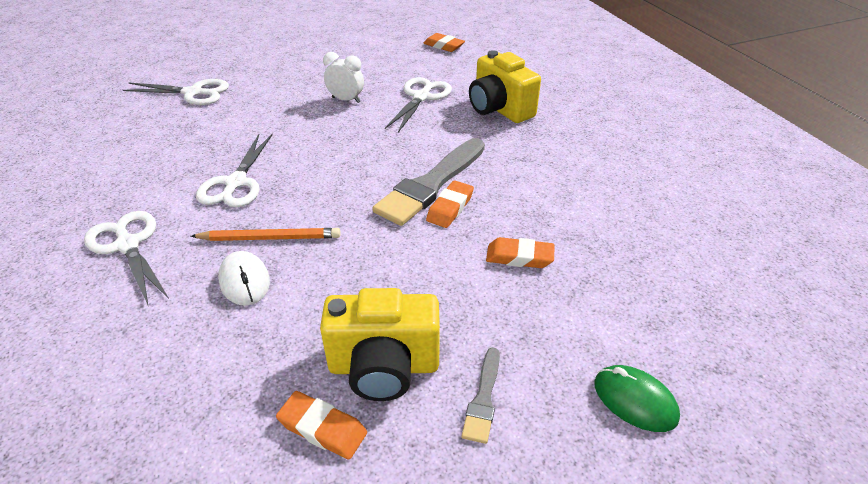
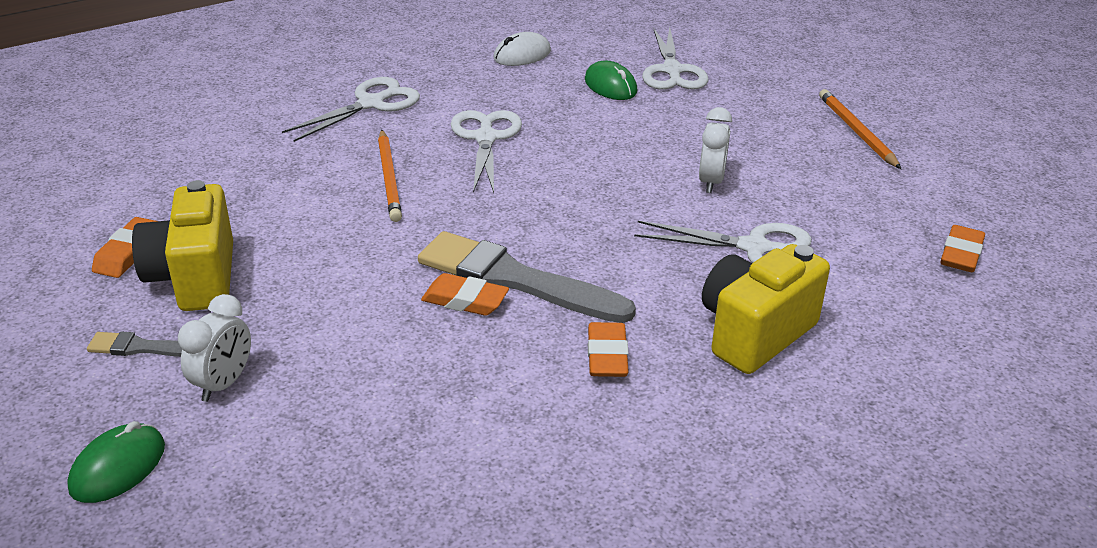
camera: 80 degrees right, 5 degrees down
(195, 119) = (610, 86): none -> green mouse
(236, 183) = (486, 138): white scissors -> white scissors turned 90 degrees clockwise
(244, 281) = (320, 176): white mouse -> white mouse (522, 55)
(315, 48) = (856, 132): none -> orange pencil
(519, 257) = (367, 367): orange eraser -> orange eraser (607, 355)
(534, 338) = (223, 384): none -> white clock

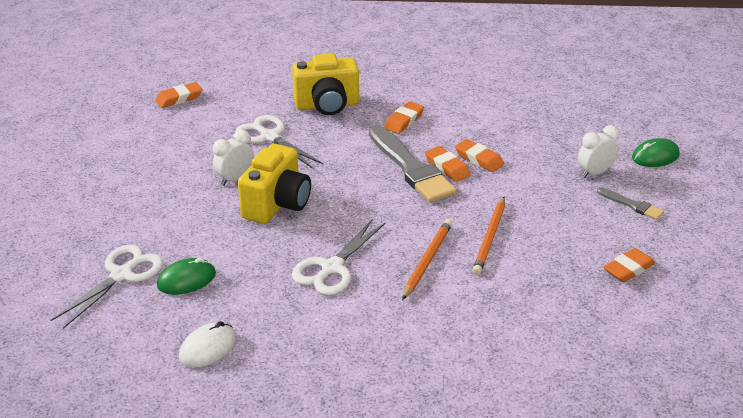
camera: 145 degrees left, 0 degrees up
(195, 278) = (591, 235): yellow camera -> yellow camera (277, 205)
(371, 104) = (385, 341): white scissors -> none
(429, 333) = (479, 159): none -> orange eraser
(522, 55) = (208, 348): white mouse -> white mouse turned 45 degrees counterclockwise
(610, 86) = (186, 280): green mouse -> green mouse turned 60 degrees clockwise
(856, 132) = (97, 175): orange pencil -> orange pencil (490, 238)

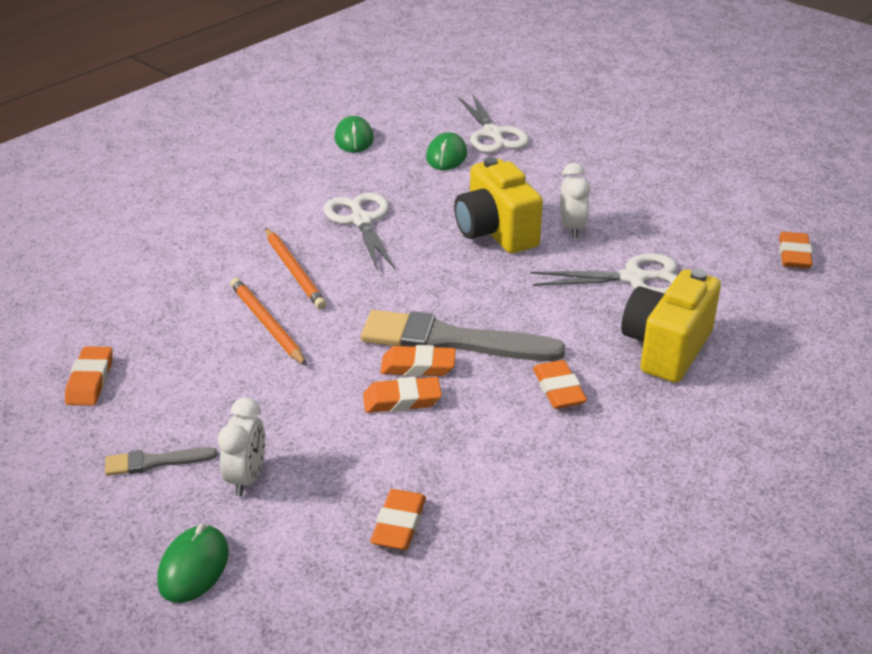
camera: 130 degrees right, 0 degrees up
(208, 348) = (354, 139): white mouse -> green mouse
(551, 121) = (399, 525): none -> orange eraser

